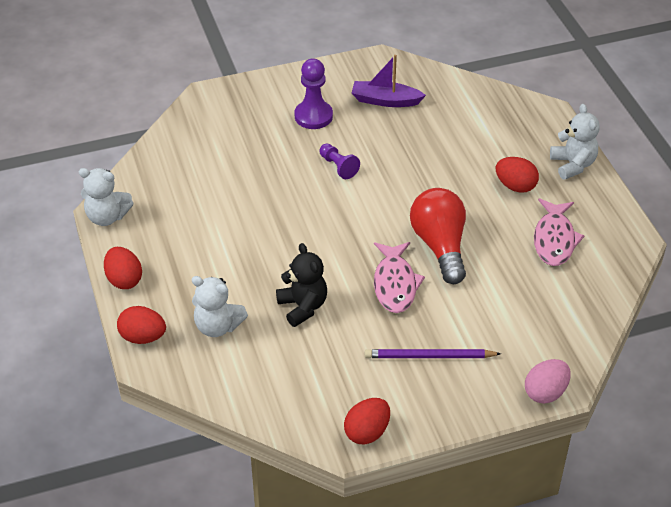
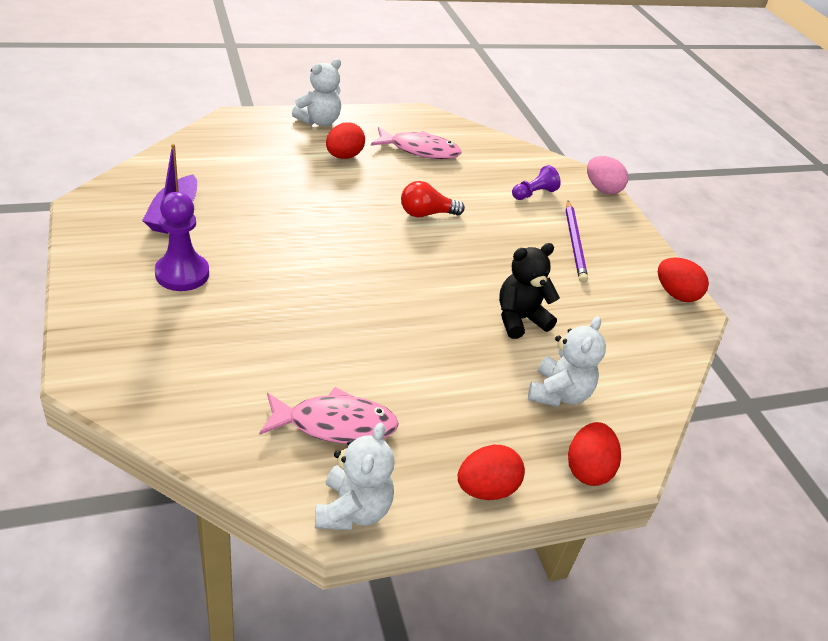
camera: 95 degrees left, 5 degrees down
(338, 167) = (288, 265): purple pawn -> purple pawn (533, 193)
(395, 284) = (481, 250): pink fish -> pink fish (335, 424)
(440, 246) = (426, 214): red light bulb -> red light bulb, size x0.60
(573, 165) = (319, 121): white teddy bear -> white teddy bear turned 150 degrees clockwise

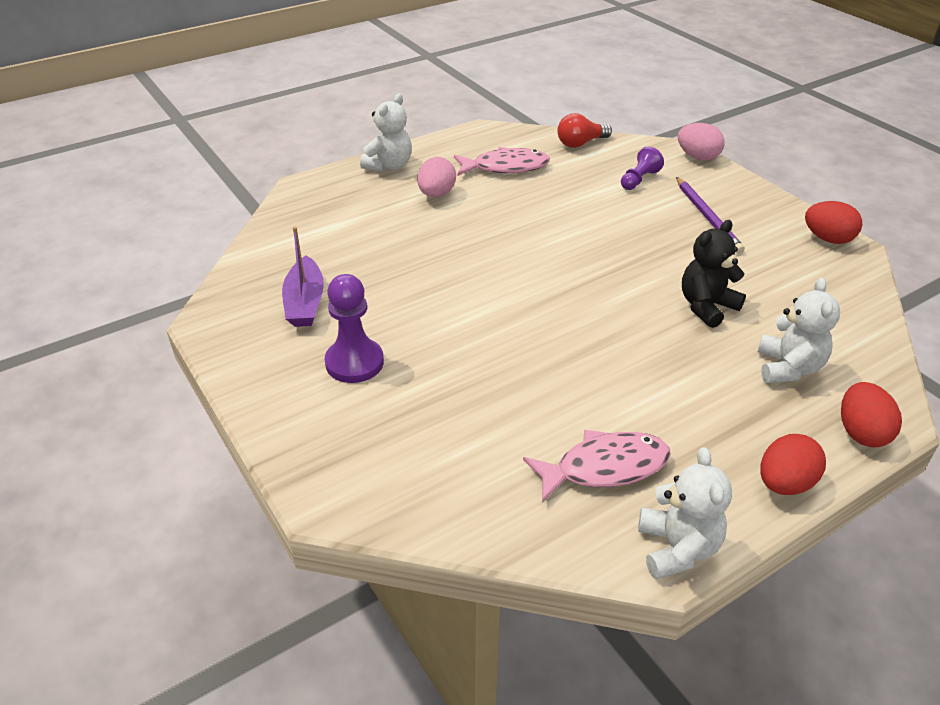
camera: 10 degrees left, 0 degrees up
(343, 156) = (436, 194): red egg -> pink egg
(426, 214) = (552, 229): red light bulb -> red light bulb (580, 143)

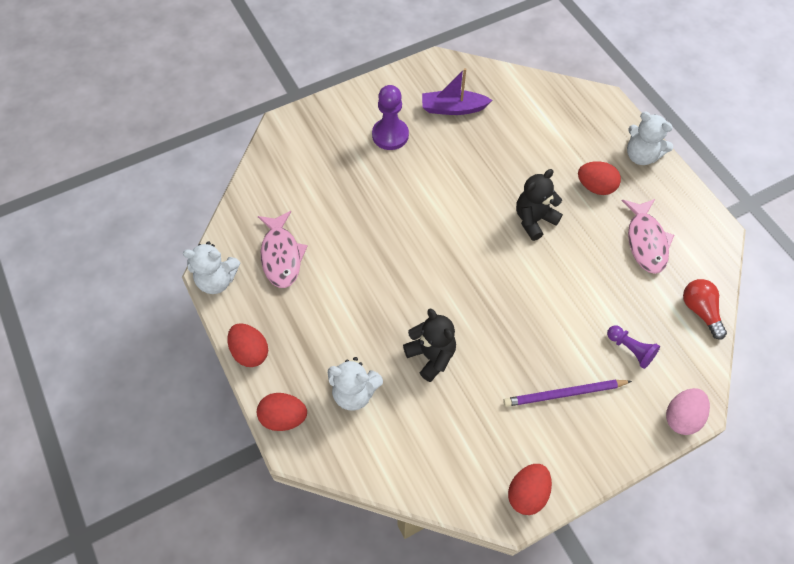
camera: 95 degrees right, 20 degrees up
(436, 194) = (595, 187): pink egg -> red egg
(490, 235) = (534, 220): none -> black teddy bear

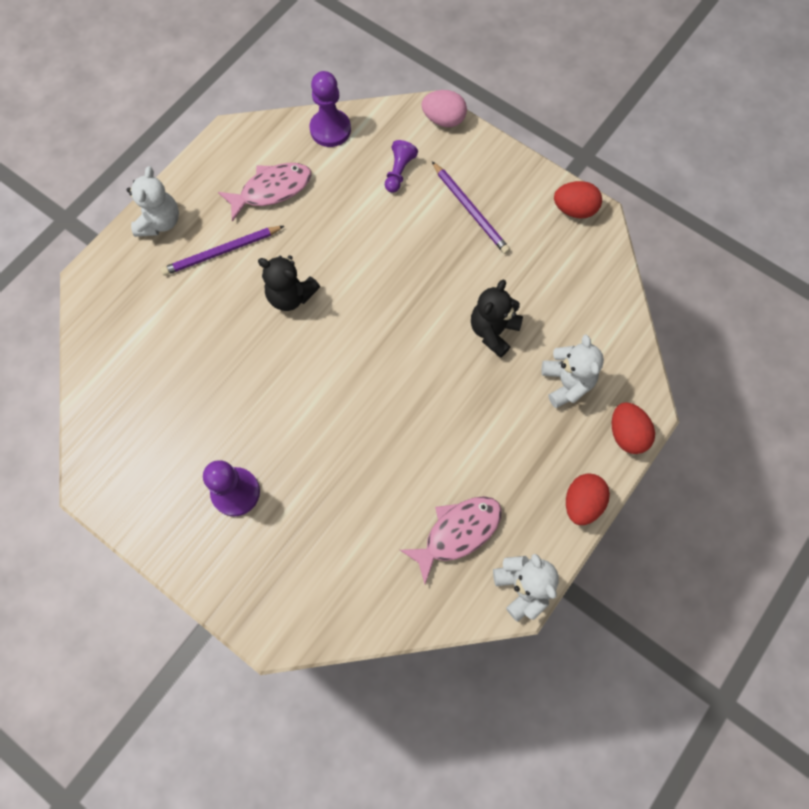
camera: 115 degrees left, 10 degrees up
(453, 108) = (164, 437): purple boat -> none
(595, 187) = (221, 252): red egg -> purple pencil
(700, 311) = (330, 129): red light bulb -> purple pawn

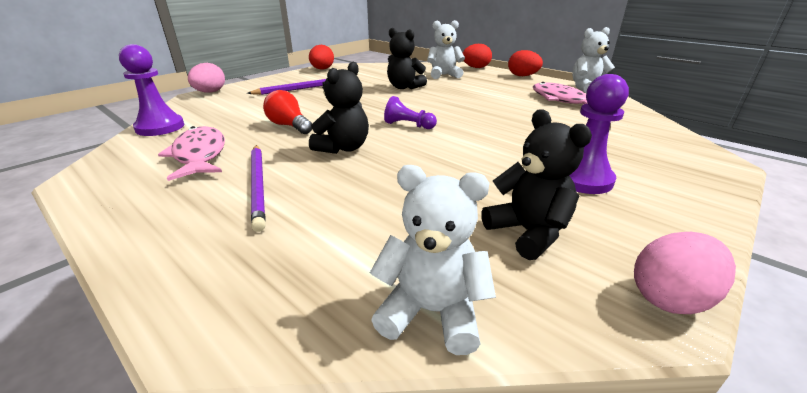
camera: 85 degrees left, 40 degrees down
(100, 498) = (669, 297): none -> pink egg
(160, 222) = (159, 236): white teddy bear -> white teddy bear (431, 312)
(161, 434) = (528, 232): none -> black teddy bear
(342, 235) = (289, 126): none -> red light bulb
(399, 172) = (243, 105): purple pawn -> purple pawn (408, 125)

